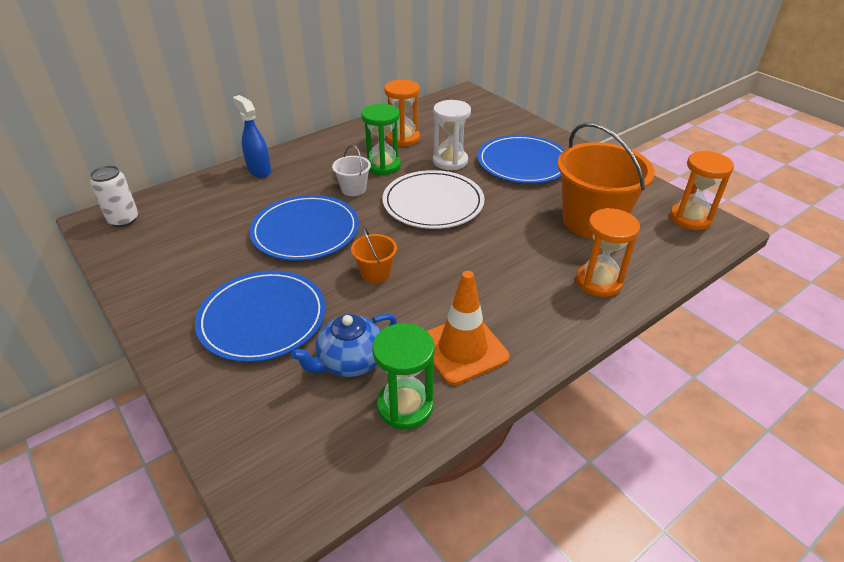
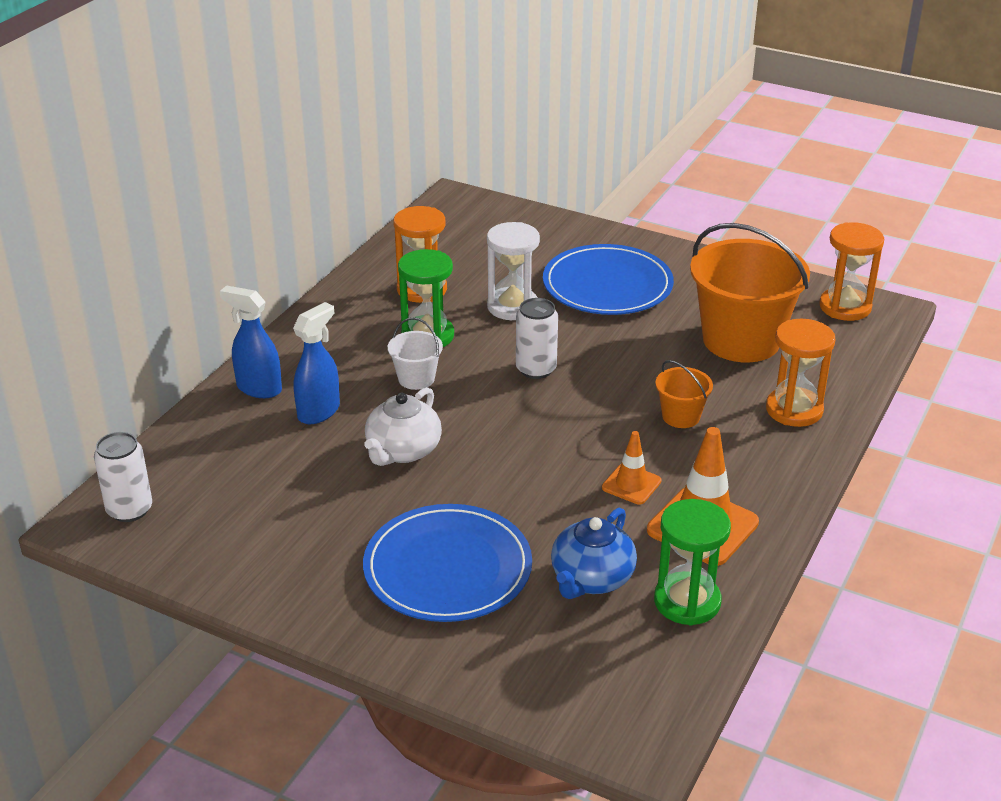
camera: 25 degrees left, 5 degrees down
(279, 193) = (319, 412): none -> blue spray bottle
(305, 231) = (403, 451): blue plate -> white teapot
(375, 273) = (537, 475): orange bucket -> orange bucket (681, 416)
(433, 203) = (536, 369): white plate -> white can
(435, 300) = (631, 484): none -> orange traffic cone

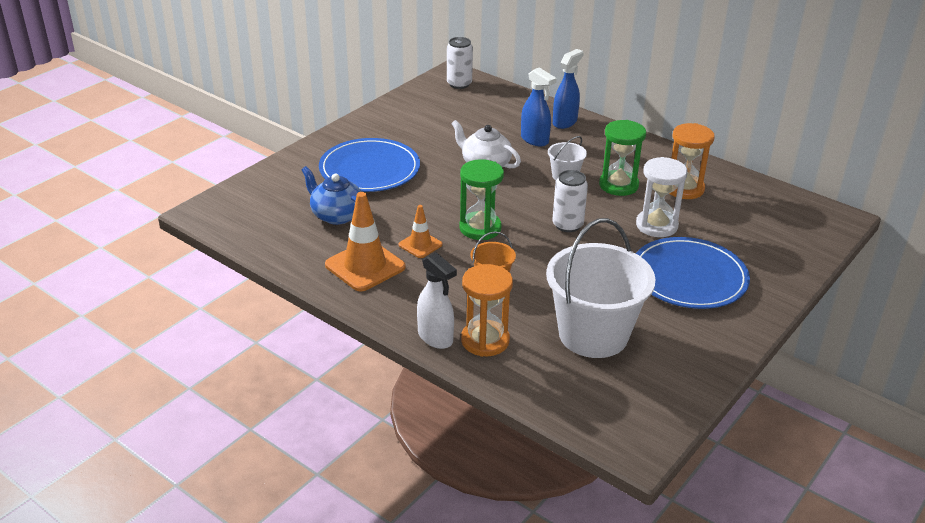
camera: 100 degrees right, 0 degrees up
(687, 601) = (299, 246): green hourglass -> green hourglass (480, 228)
(741, 340) = (593, 334): orange bucket -> white bucket
(810, 446) = (435, 338): none -> white spray bottle
(845, 307) = (644, 416): orange hourglass -> none

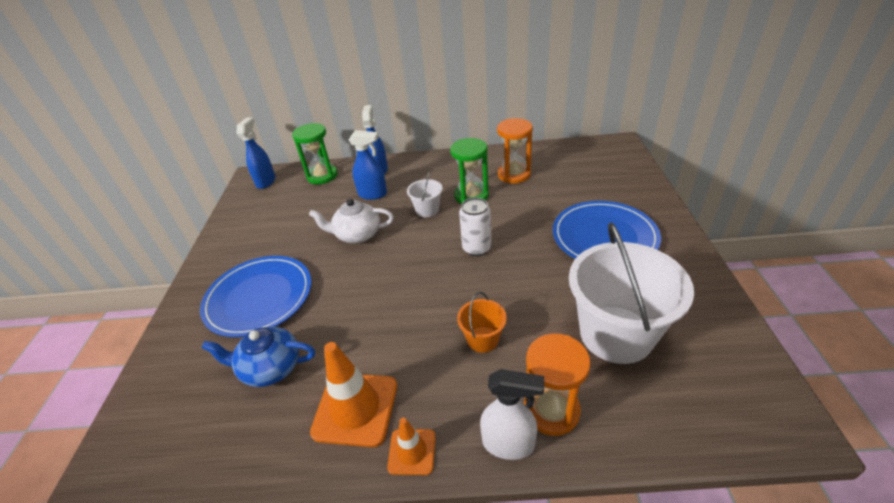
camera: 35 degrees left, 5 degrees up
(420, 245) = (383, 346): orange traffic cone -> orange traffic cone (412, 451)
(459, 84) = (266, 181): white can -> blue spray bottle
(480, 228) = (416, 294): green hourglass -> green hourglass (322, 176)
(656, 225) = (533, 211): white hourglass -> none

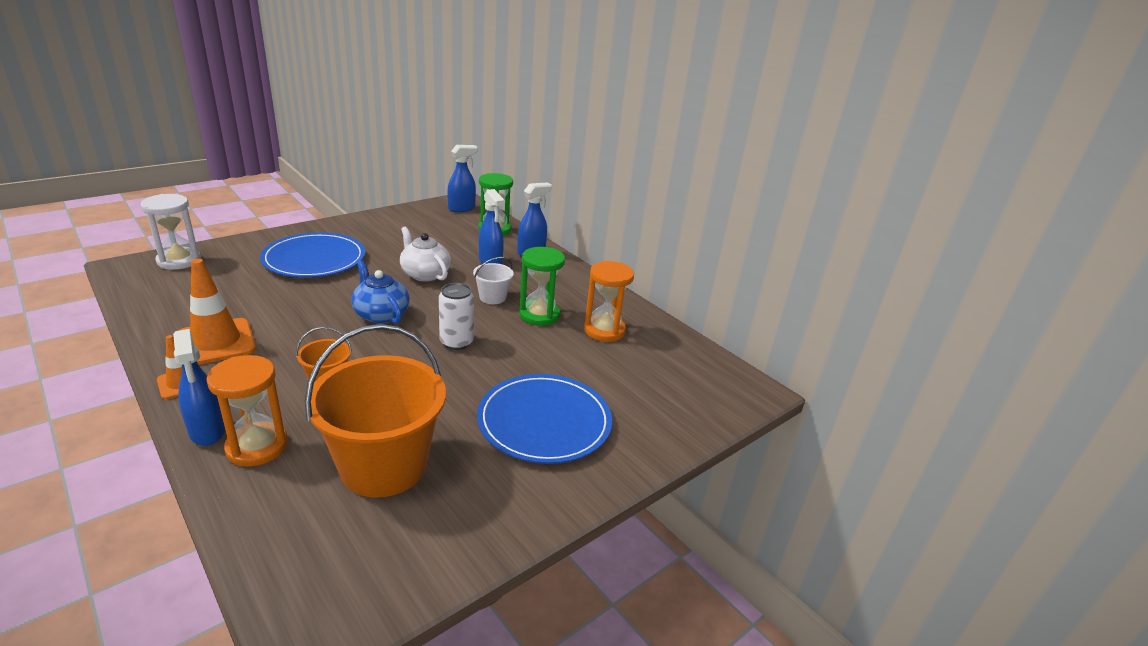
camera: 45 degrees right, 10 degrees down
(144, 412) = (179, 261): none -> white hourglass
(270, 368) = (241, 291): blue teapot -> blue teapot (381, 314)
(509, 444) = (207, 431): white spray bottle -> blue spray bottle
(616, 334) = (383, 466): white bucket -> orange bucket

